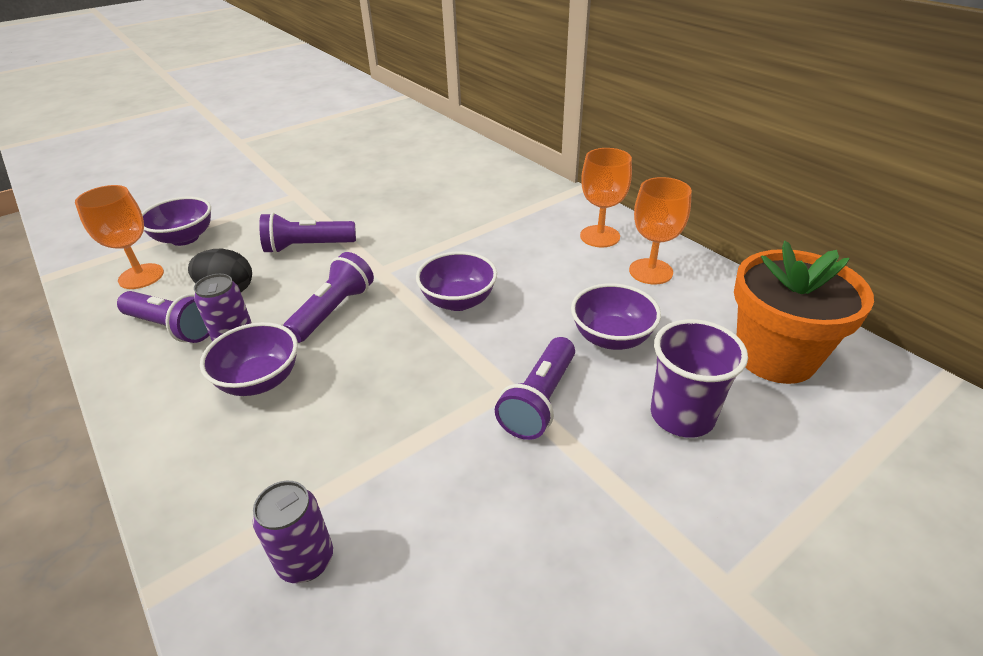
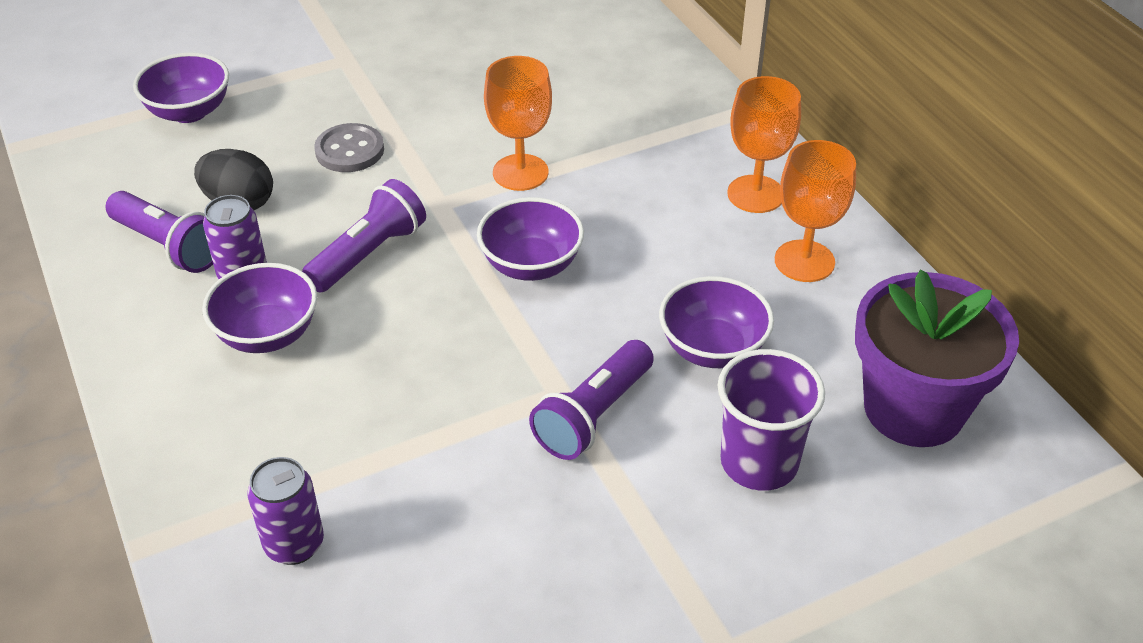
camera: 10 degrees right, 5 degrees up
(141, 276) = (132, 164): orange goblet -> orange goblet (520, 172)
(307, 247) = (349, 150): purple flashlight -> grey button
(775, 356) = (913, 408): orange flower pot -> purple flower pot

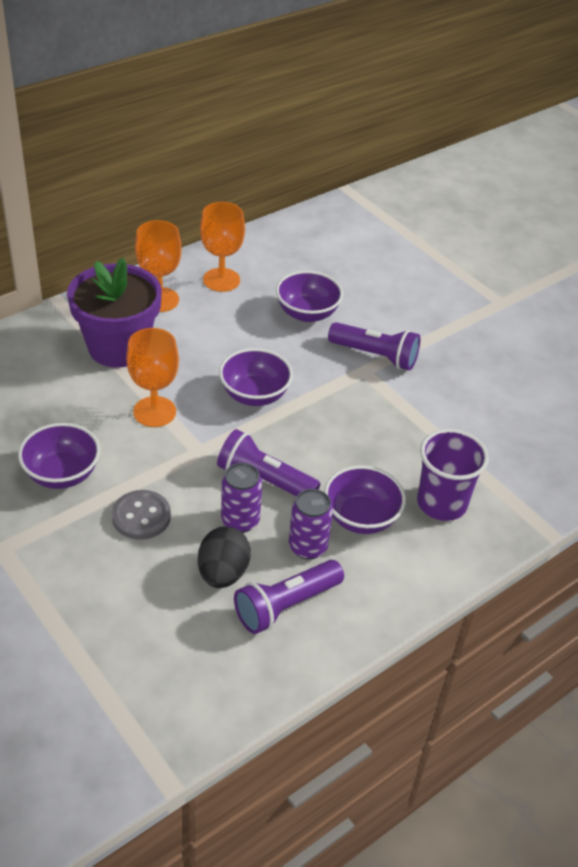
camera: 105 degrees left, 0 degrees up
(169, 246) = (286, 605): purple flashlight -> purple flashlight turned 150 degrees counterclockwise
(189, 111) = (96, 650): purple bowl -> purple bowl (62, 474)
(294, 544) = (517, 464): purple can -> purple can (240, 521)
(759, 462) = (385, 295): purple cup -> purple cup (441, 503)
(913, 408) = (328, 245): purple flower pot -> purple flower pot (118, 347)

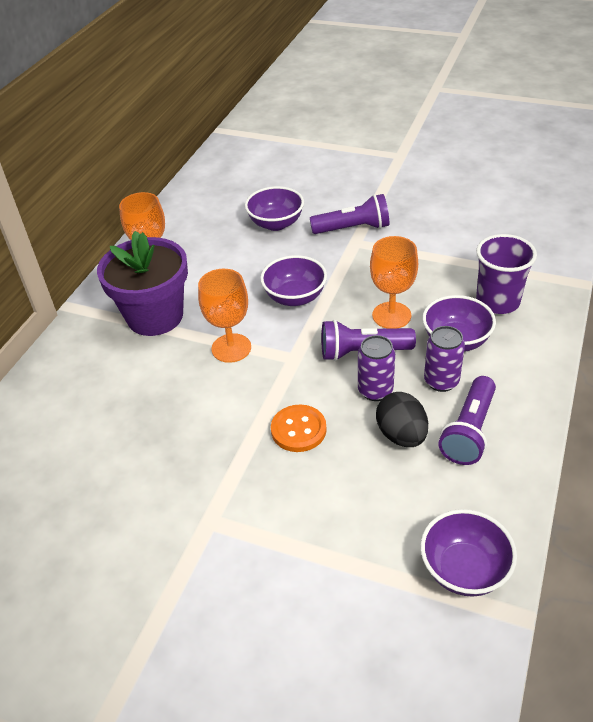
camera: 25 degrees left, 0 degrees up
(62, 474) = (203, 434): purple bowl -> purple bowl (464, 569)
(141, 516) = (298, 430): grey button -> orange button
(221, 280) = (188, 230): orange goblet -> orange goblet (391, 315)

